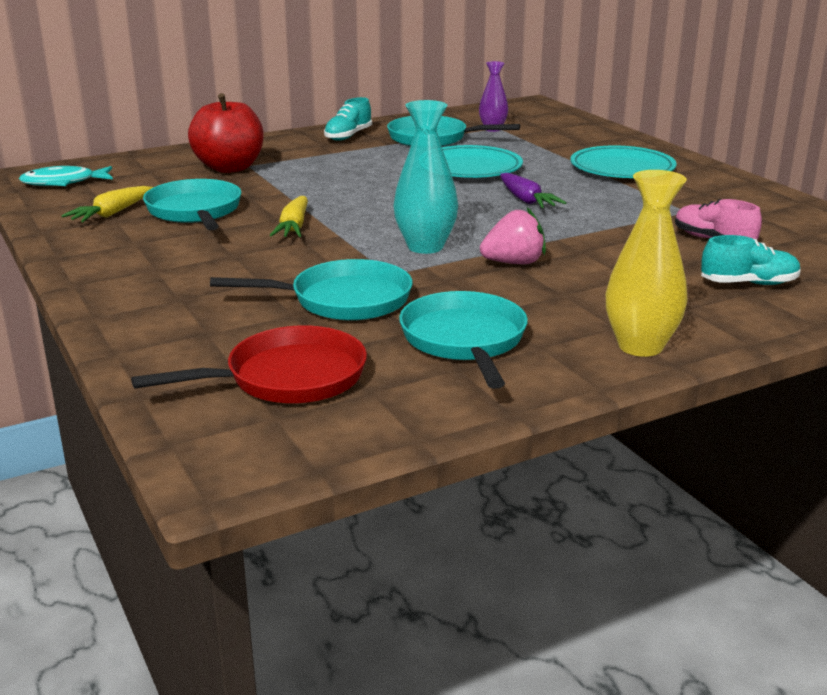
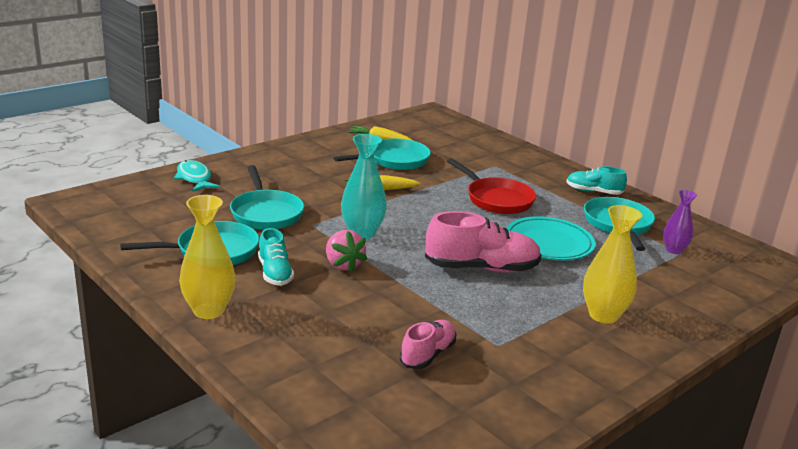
camera: 75 degrees right, 0 degrees up
(63, 183) = (425, 122): turquoise fish -> turquoise fish (194, 178)
(229, 168) = (485, 161): red apple -> none
(288, 378) = (164, 207): red pan -> red pan (496, 199)
(526, 200) = (481, 268): purple carrot -> pink shoe
(622, 168) = (603, 315): turquoise plate -> yellow vase
(748, 283) = (331, 365): turquoise shoe -> turquoise shoe (275, 273)

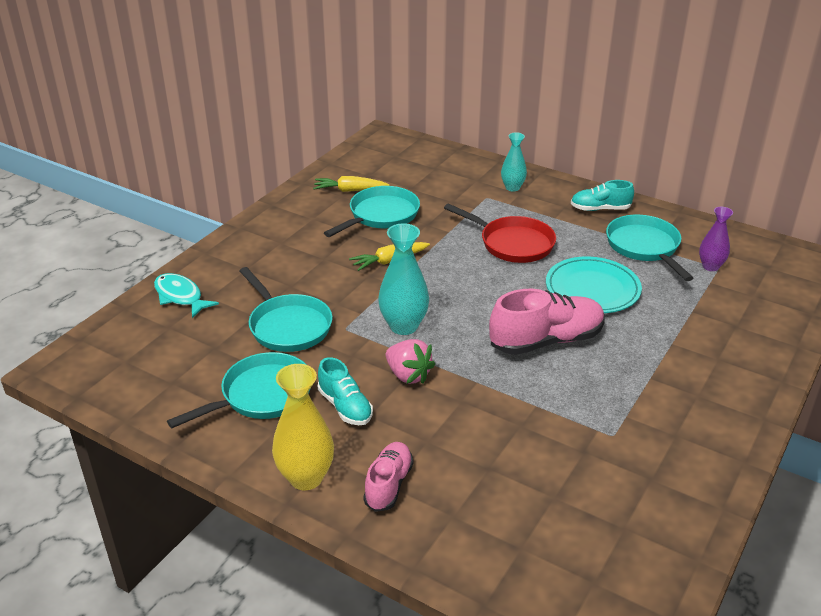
camera: 15 degrees left, 10 degrees up
(427, 355) = (554, 468): pink shoe -> pink shoe (388, 485)
(522, 164) = (512, 187): none -> turquoise vase
(603, 315) = (688, 368): yellow vase -> none

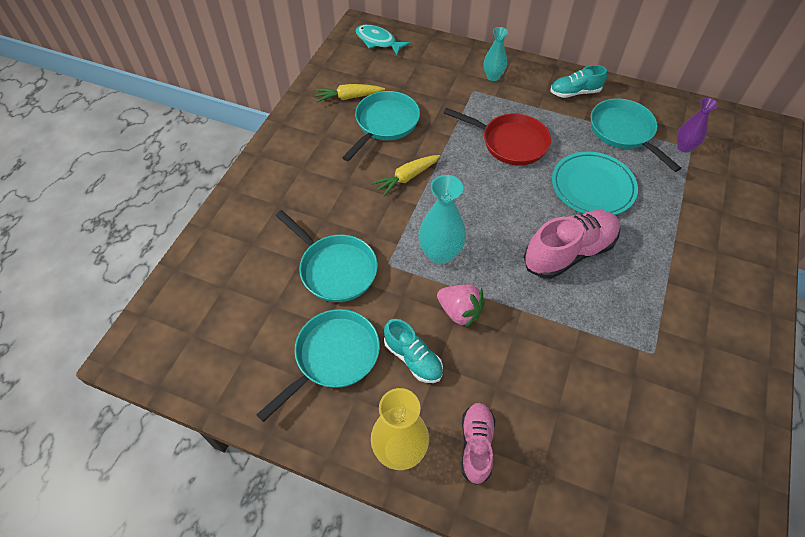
camera: 10 degrees left, 20 degrees up
(180, 296) = (224, 247): turquoise fish -> turquoise fish (378, 41)

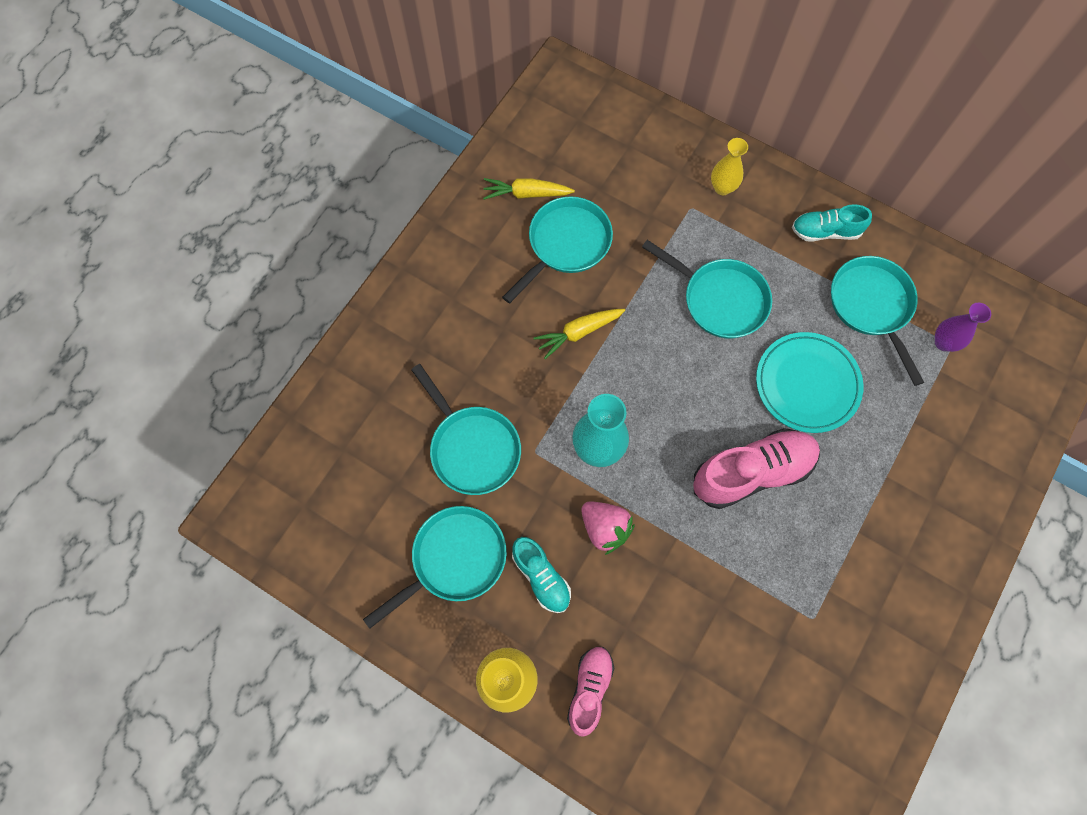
camera: 10 degrees right, 15 degrees up
(378, 41) = (580, 103): turquoise fish -> none
(493, 76) = (722, 188): turquoise vase -> yellow vase
(510, 142) = (720, 299): red pan -> turquoise pan

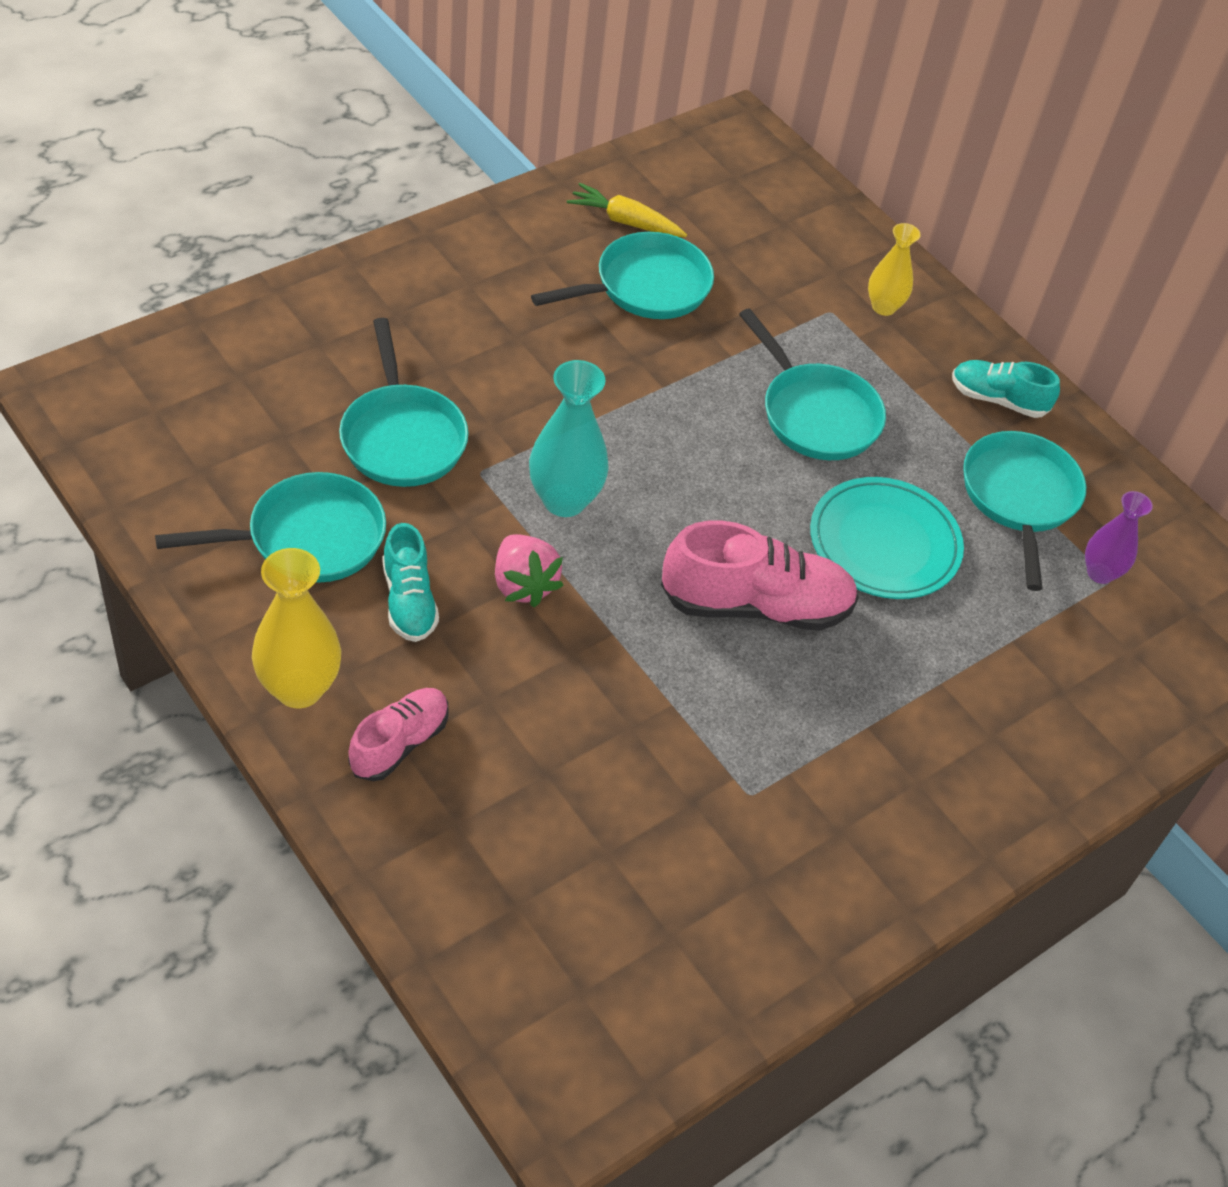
camera: 15 degrees right, 20 degrees down
(578, 332) = (609, 377): yellow carrot -> none

